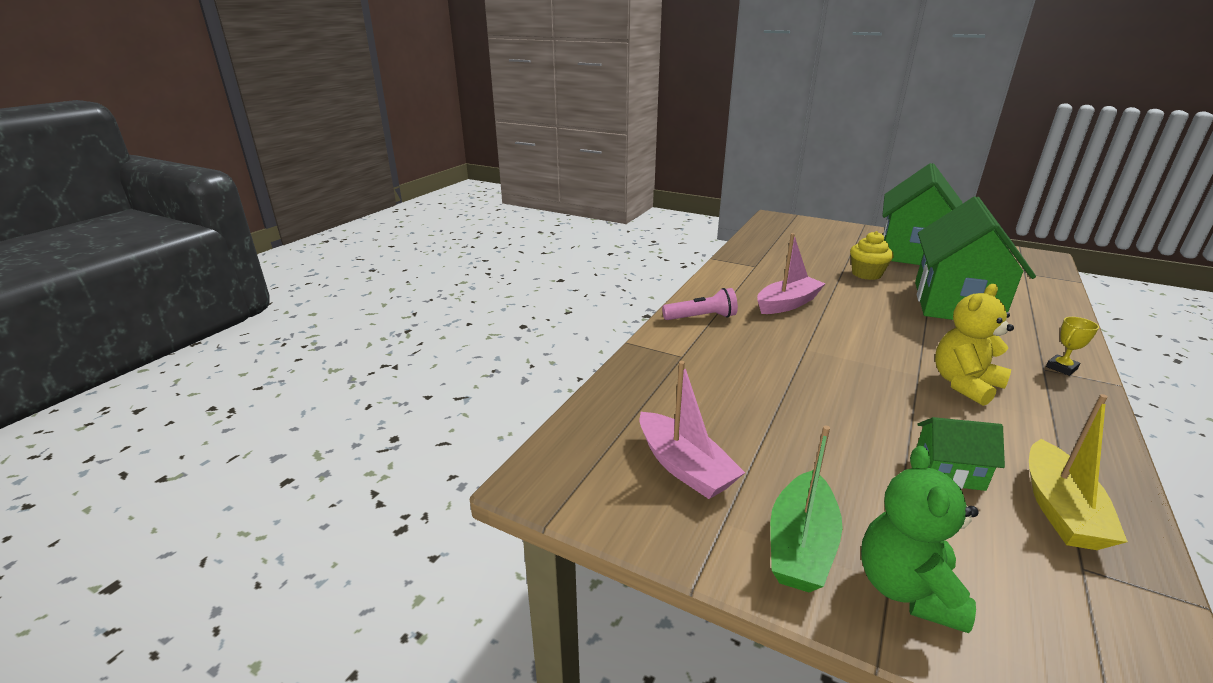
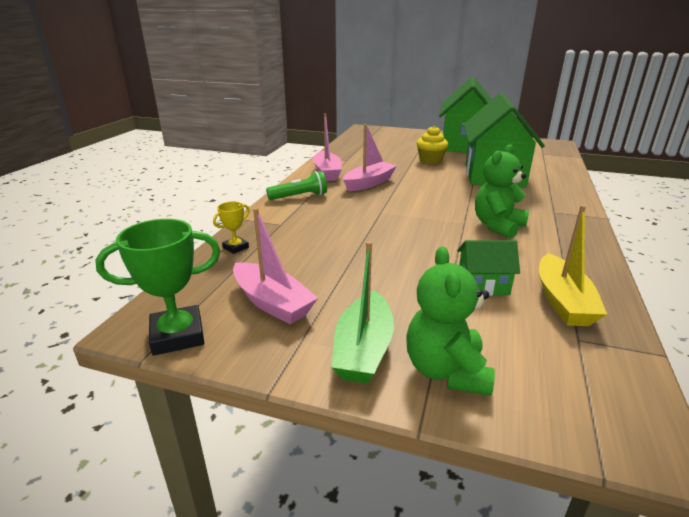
camera: 10 degrees left, 0 degrees up
(581, 498) = (177, 335): none -> green trophy
(701, 317) = (299, 196): pink flashlight -> green flashlight
(732, 284) = (327, 173): none -> pink boat
(964, 384) = (497, 226): yellow teddy bear -> green teddy bear
(1061, 368) = (566, 210): yellow trophy -> yellow trophy (235, 247)

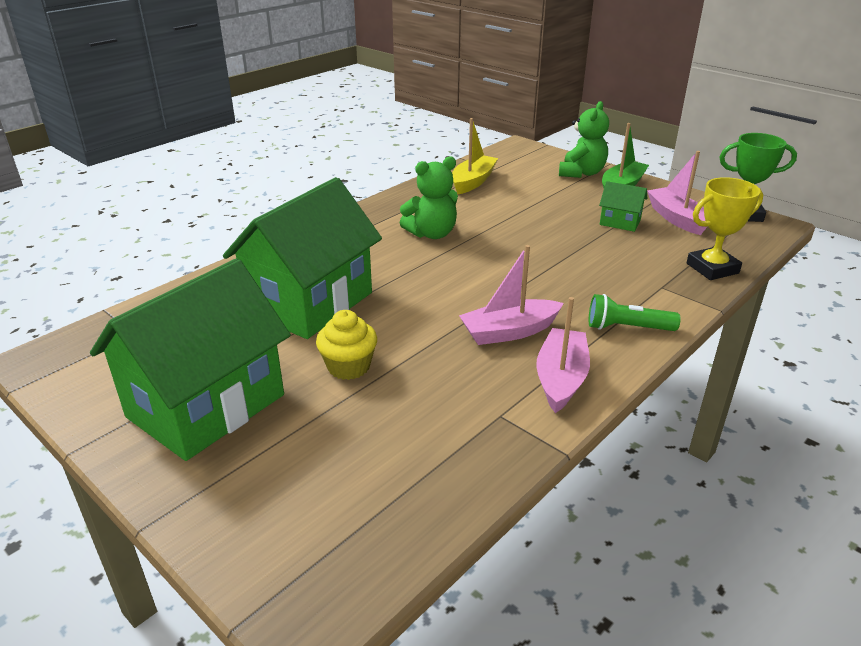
camera: 155 degrees left, 5 degrees up
(235, 247) = (712, 268): yellow trophy -> yellow trophy, size x1.88
(483, 285) = (512, 198): green house -> green house (620, 222)

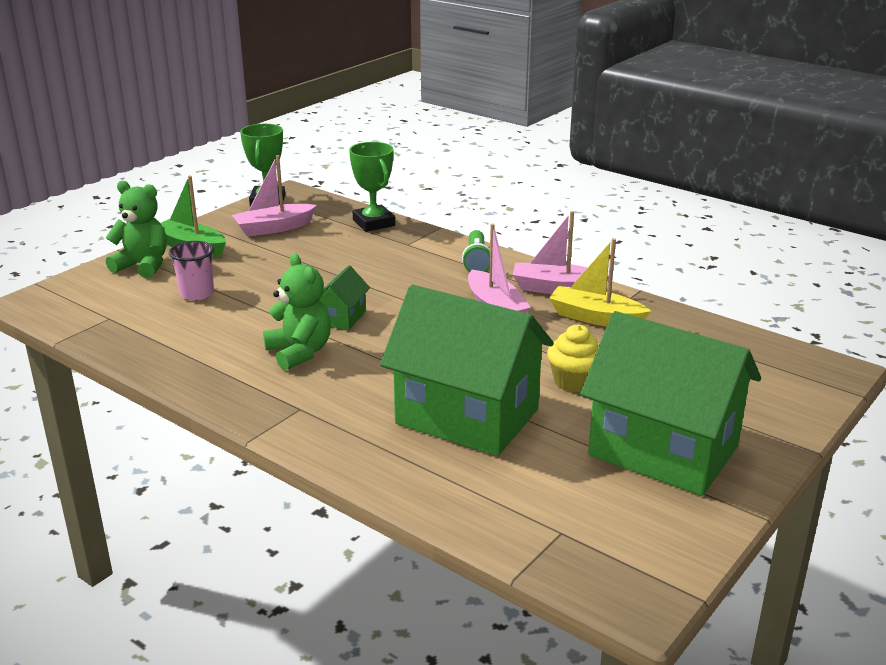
camera: 95 degrees left, 5 degrees down
(473, 182) = (149, 331): yellow boat -> yellow boat (595, 318)
(533, 193) = (197, 294): none -> pink cup
(620, 222) = (279, 253): green house -> green house (342, 318)
(712, 268) = (374, 223): yellow trophy -> green trophy

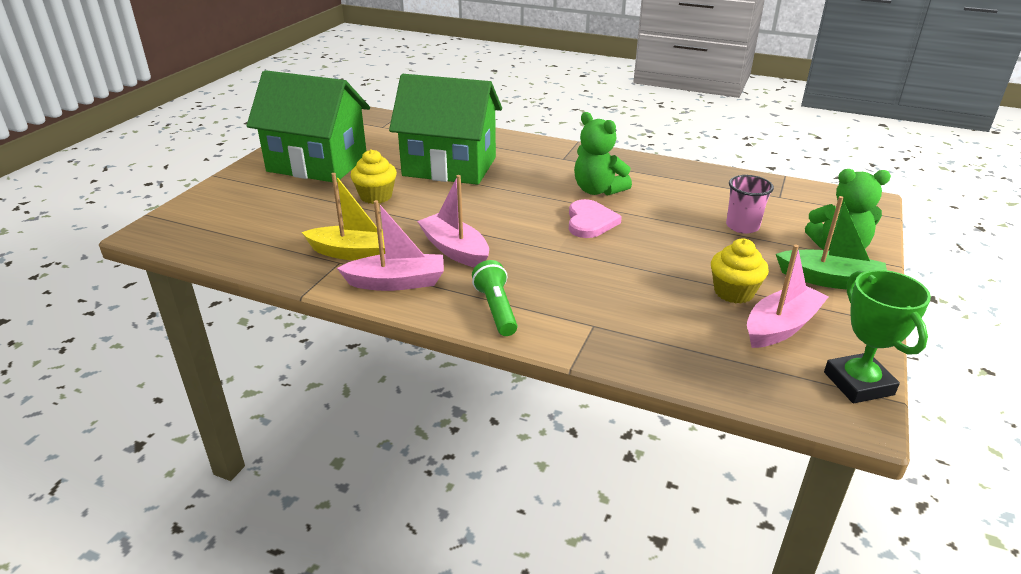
camera: 165 degrees right, 5 degrees up
(279, 249) = (734, 292): none -> yellow cupcake
(342, 318) = (590, 222): green house -> pink heart
(374, 223) = (666, 359): green trophy -> none

